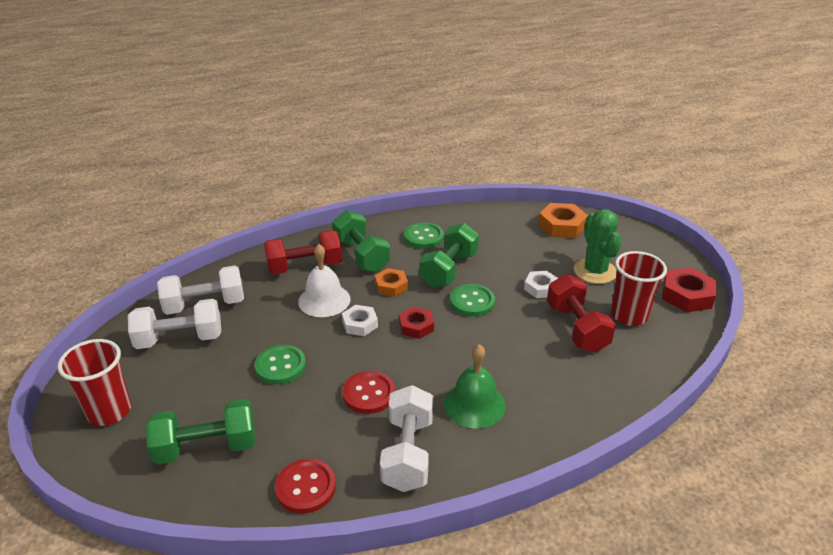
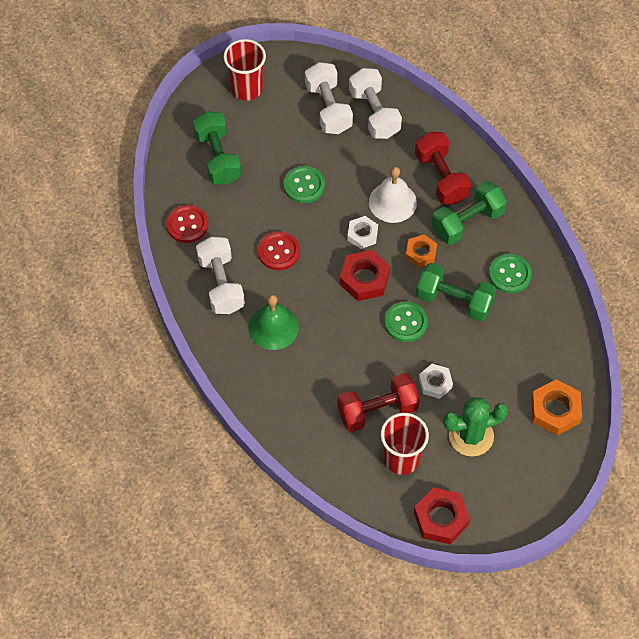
camera: 85 degrees right, 25 degrees up
(408, 453) = (221, 284): white dumbbell -> white dumbbell turned 75 degrees clockwise
(416, 326) = (364, 279): red nut -> red nut, size x1.55

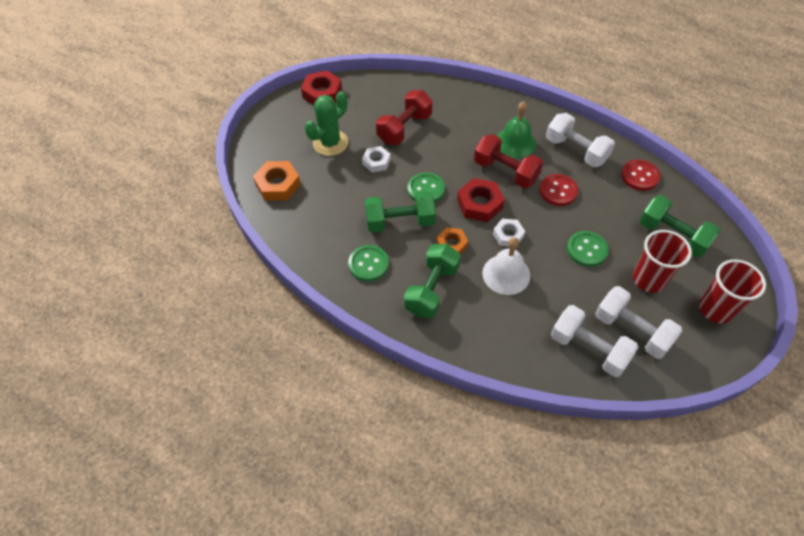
camera: 150 degrees right, 5 degrees down
(401, 459) = (369, 111): red cup -> red cup (648, 280)
(441, 177) = (482, 318): red dumbbell -> red dumbbell (505, 172)

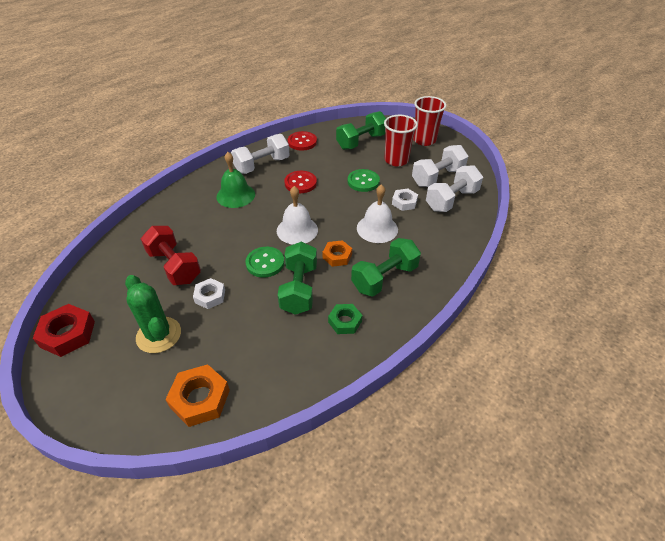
camera: 80 degrees left, 10 degrees down
(368, 264) = (345, 321): green button -> green nut
(432, 290) = (384, 278): green dumbbell -> green dumbbell turned 75 degrees counterclockwise
(479, 204) = (297, 230): red nut -> white bell
(505, 172) = (266, 207): red dumbbell -> none
(508, 235) = (337, 219): white nut -> white nut (404, 202)

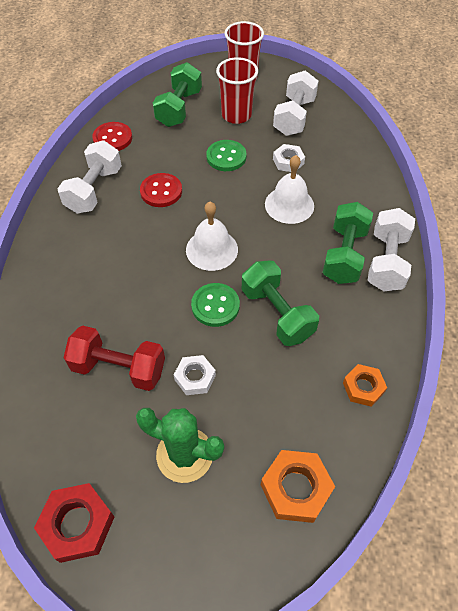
camera: 35 degrees left, 10 degrees up
(235, 195) = (101, 244): green bell -> none
(337, 256) = (280, 256): orange nut -> orange nut (363, 387)
(345, 321) = (351, 321): green nut -> none
(451, 200) = (329, 137): white dumbbell -> white dumbbell (386, 261)

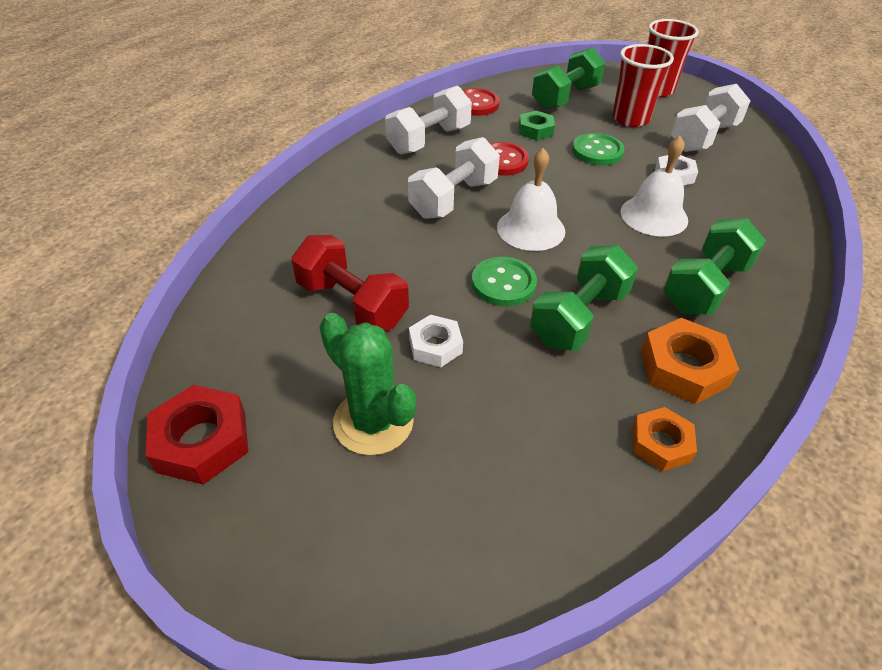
camera: 25 degrees right, 10 degrees down
(172, 151) = (535, 130): none -> green nut
(277, 313) = (579, 317): green dumbbell -> green dumbbell turned 45 degrees clockwise
(296, 488) = (497, 525): orange nut -> orange nut (683, 368)
(386, 261) = (765, 313): white dumbbell -> white dumbbell (454, 199)

